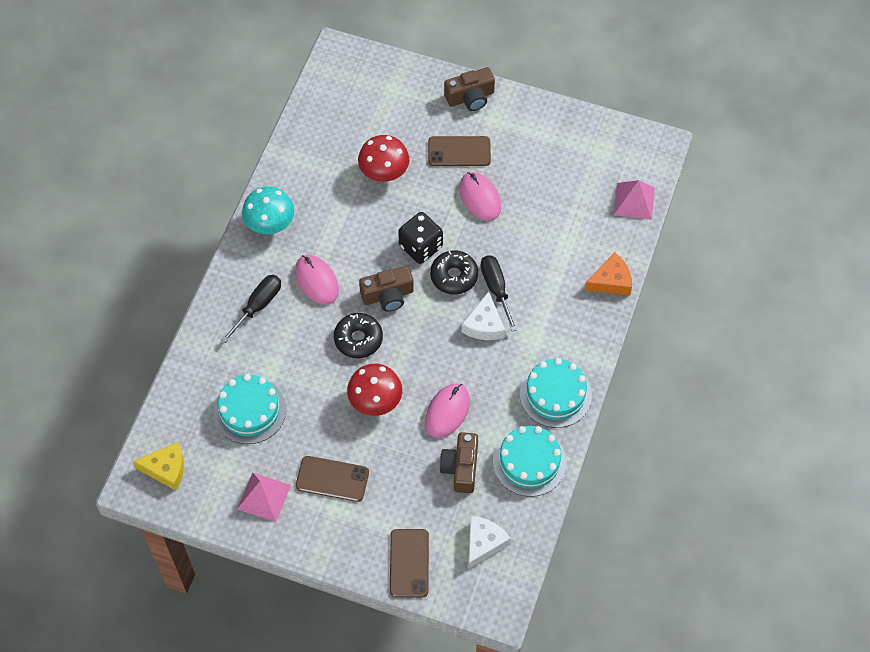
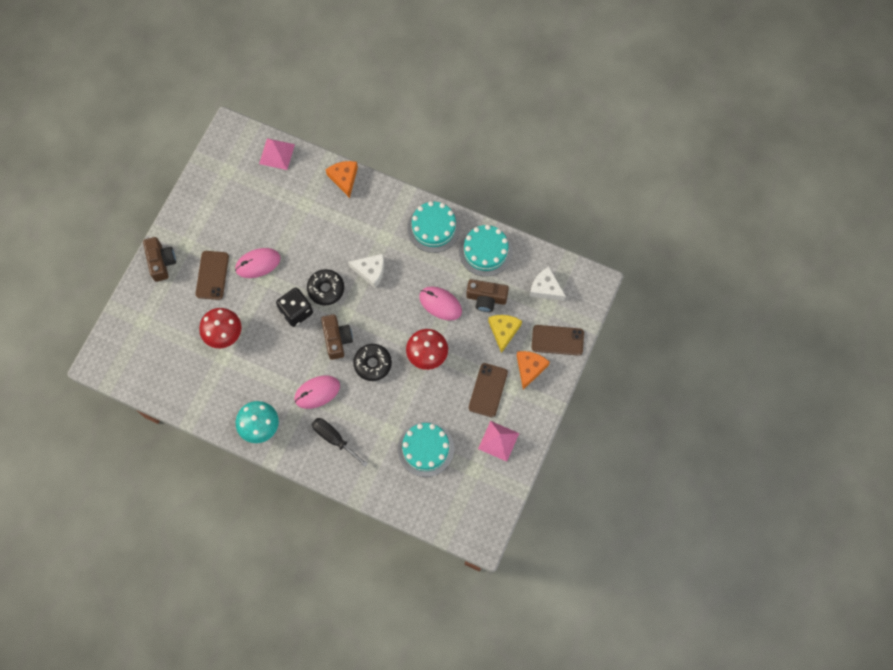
camera: 85 degrees left, 10 degrees up
(166, 469) = (470, 514): yellow cheese -> yellow cheese (503, 331)
(366, 529) = (529, 368): none -> orange cheese
(496, 289) = (340, 260): black screwdriver -> none

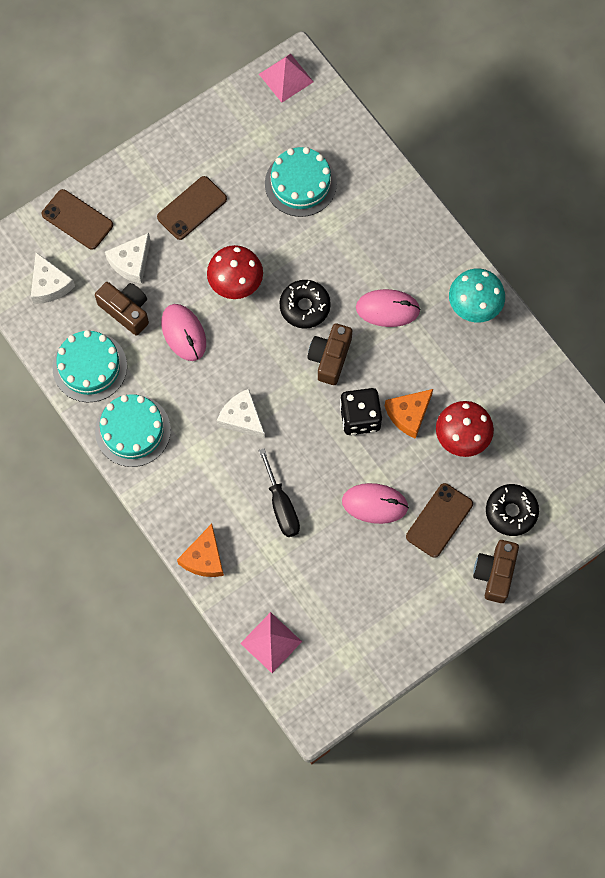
camera: 150 degrees left, 0 degrees up
(326, 289) = (309, 425): black donut -> black donut (511, 512)
(334, 439) = (397, 248): black screwdriver -> black screwdriver (281, 506)
(498, 441) = (215, 149): pink pyramid -> pink pyramid (286, 78)
(503, 331) = (131, 262): yellow cheese -> white cheese
(529, 368) = (129, 206): orange cheese -> orange cheese (409, 414)

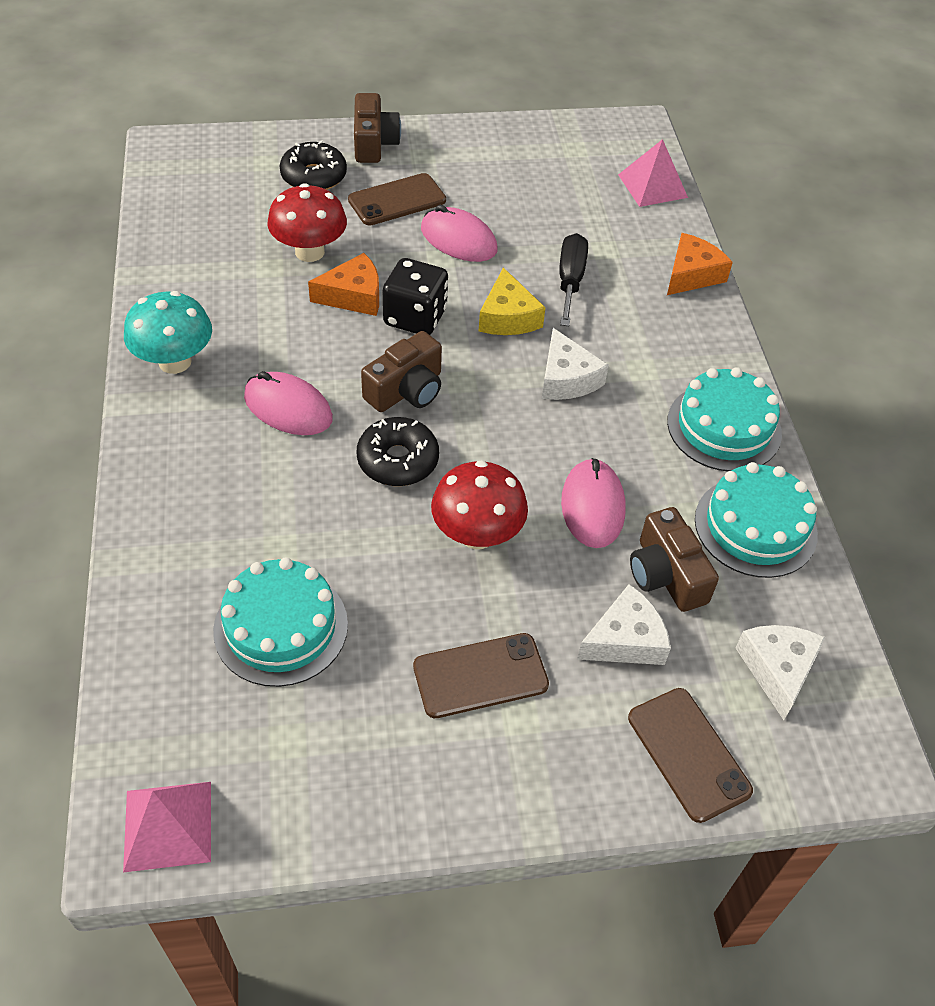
camera: 155 degrees left, 20 degrees down
(304, 450) = (508, 317): none -> yellow cheese
(495, 573) = (374, 143): brown camera -> brown camera turned 45 degrees counterclockwise

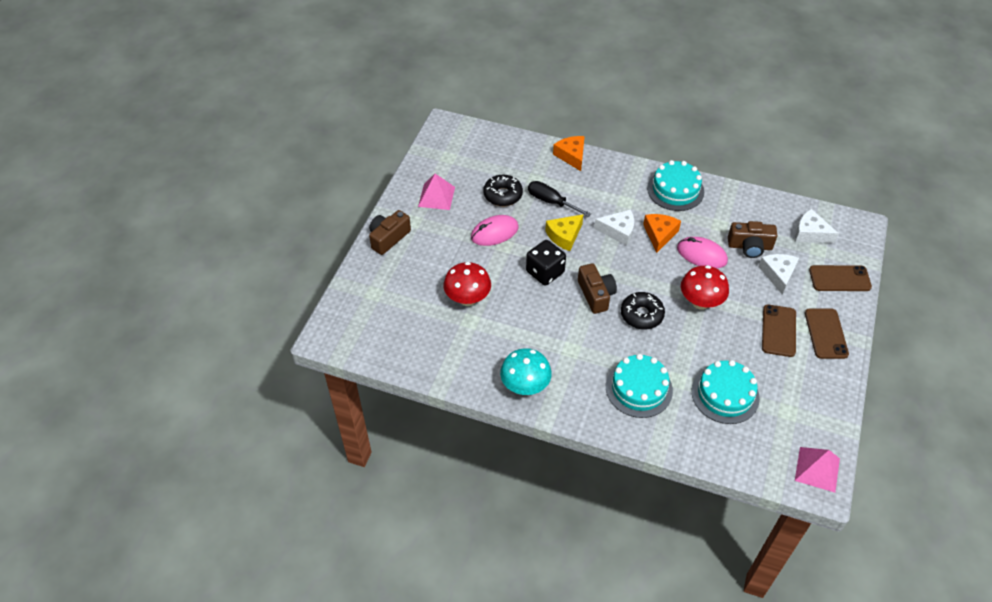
camera: 60 degrees left, 0 degrees up
(288, 408) = (585, 347): pink mouse -> none
(314, 176) = (402, 275): black donut -> black donut (503, 195)
(353, 296) = (514, 292): orange cheese -> orange cheese (659, 234)
(374, 143) = (388, 238): brown camera -> brown camera turned 75 degrees counterclockwise
(397, 200) = (446, 246): brown phone -> brown phone (825, 333)
(508, 317) = (564, 236): yellow cheese -> yellow cheese turned 120 degrees clockwise
(652, 186) = (497, 140): pink pyramid -> pink pyramid (436, 196)
(755, 526) = (736, 206): turquoise cake -> turquoise cake (639, 388)

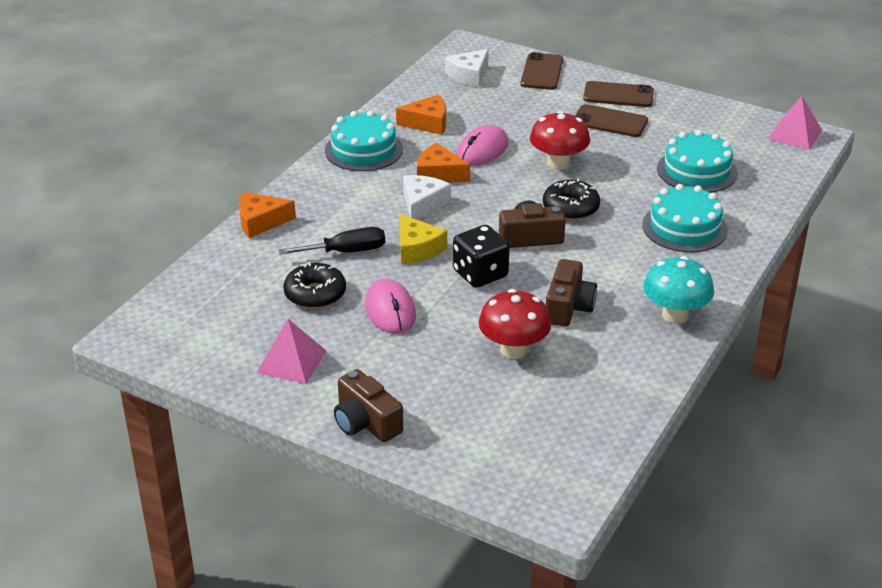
camera: 80 degrees left, 15 degrees down
(551, 201) = (346, 252): black screwdriver -> black screwdriver turned 150 degrees counterclockwise
(726, 219) = (427, 123): none -> orange cheese
(750, 246) = (478, 116): brown camera -> brown camera (568, 307)
(778, 274) = (527, 106): white cheese -> none

